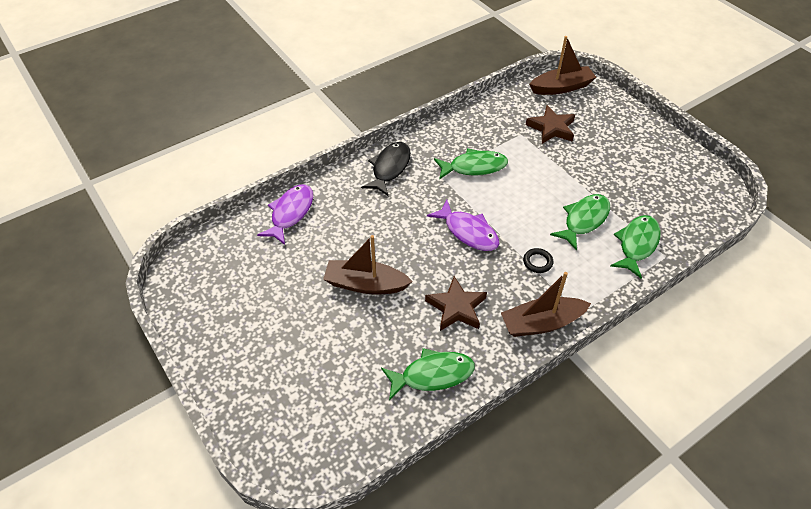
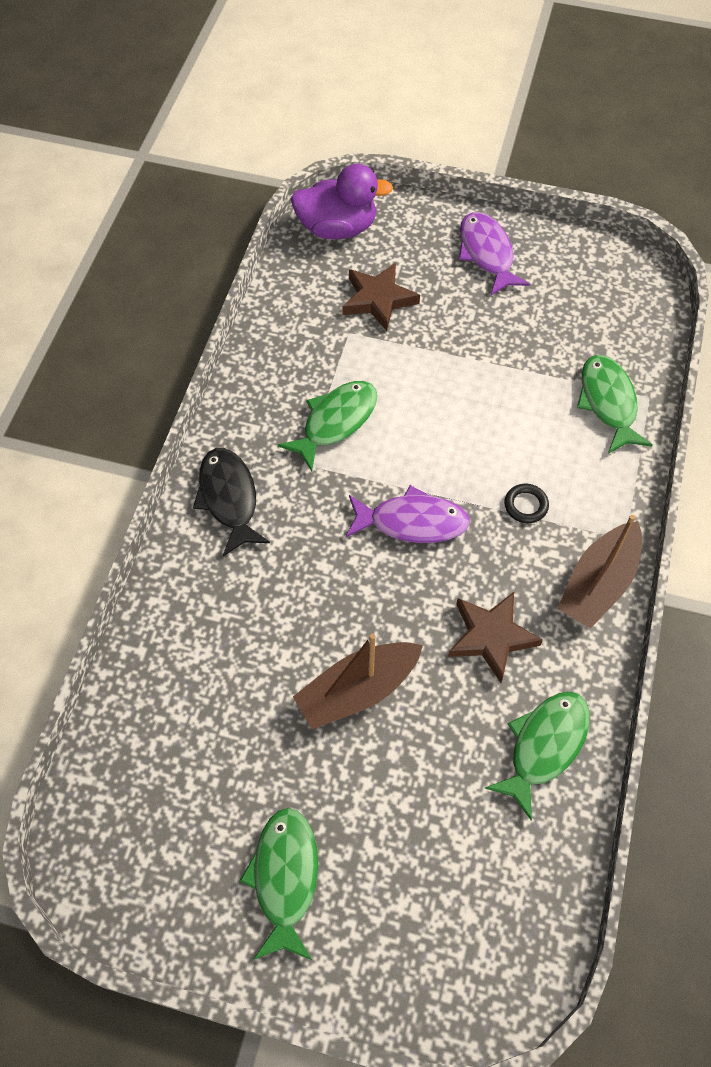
camera: 40 degrees left, 10 degrees up
(290, 213) = (160, 663): purple fish -> purple fish (487, 253)
(561, 87) = (337, 228): brown boat -> purple duck
(584, 220) = (526, 410): green fish -> green fish (285, 878)

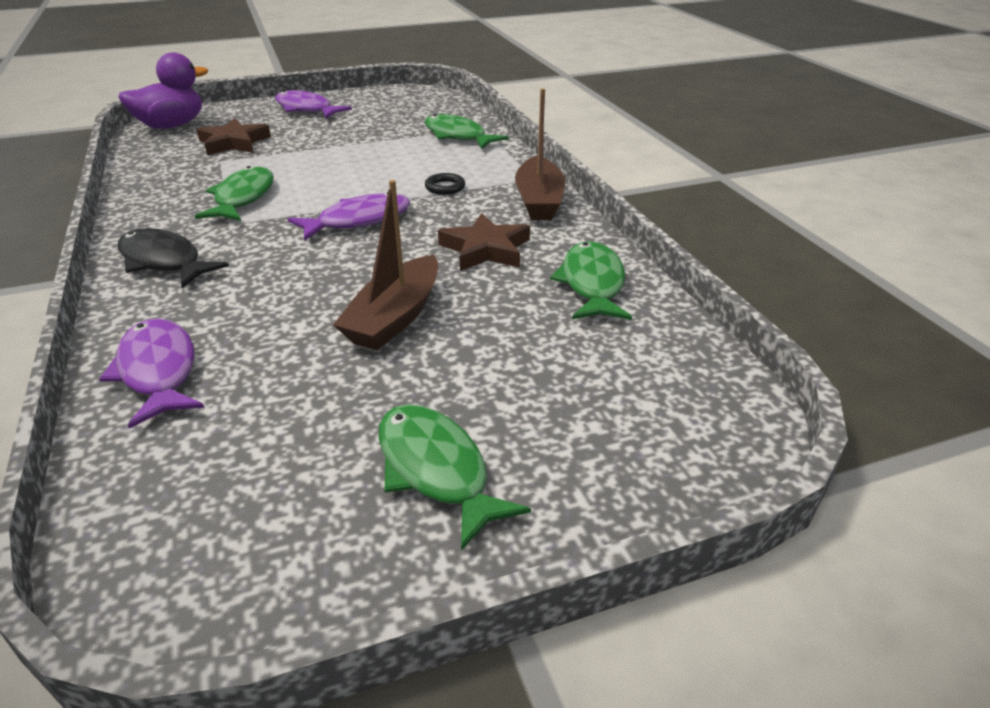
camera: 35 degrees left, 25 degrees down
(168, 653) = (158, 371): none -> purple fish

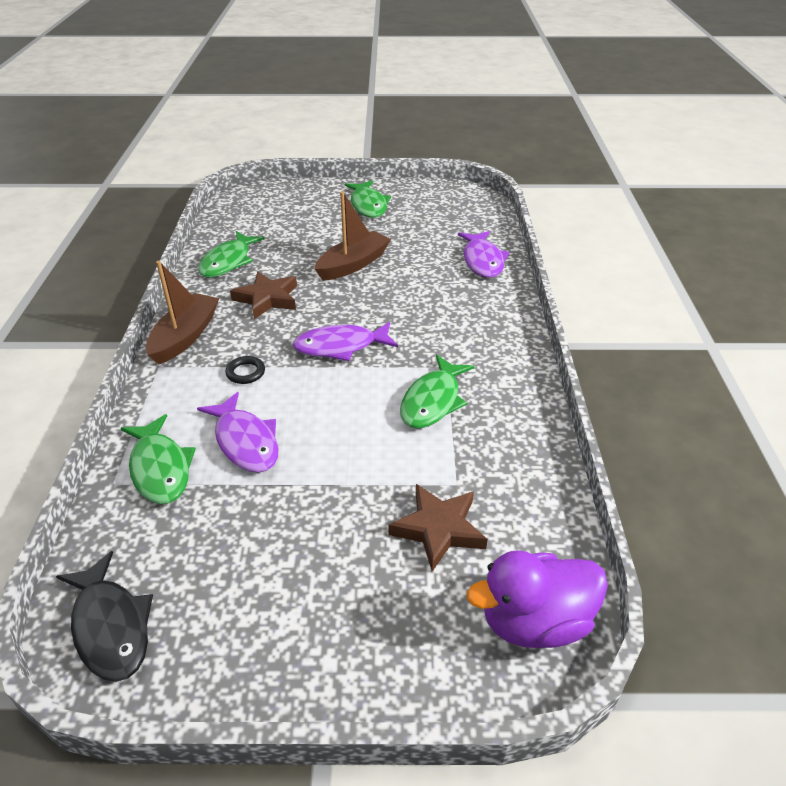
camera: 160 degrees left, 5 degrees up
(164, 261) = (493, 335): black fish -> black fish (111, 626)
(306, 109) = (314, 629): purple fish -> purple fish (245, 441)

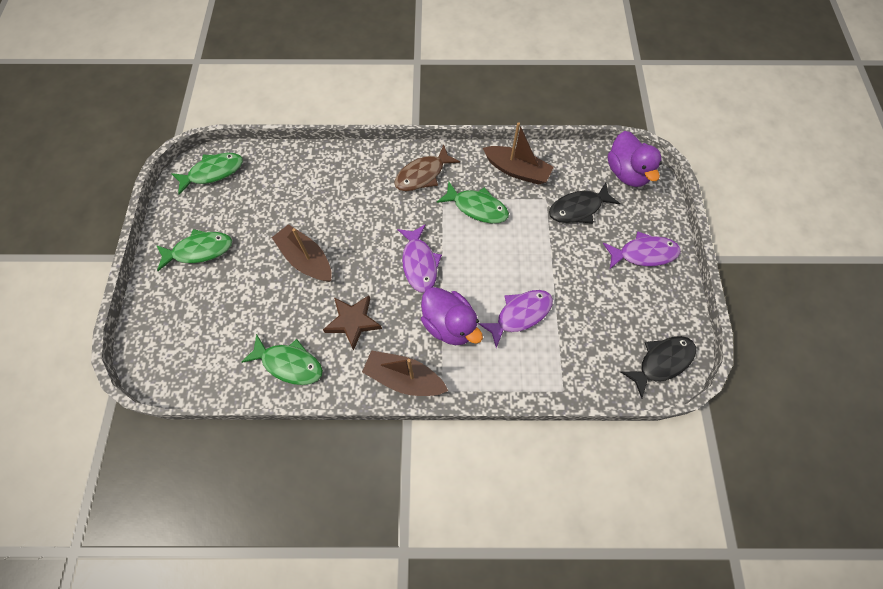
camera: 90 degrees left, 25 degrees up
(160, 468) = (547, 363): green fish -> green fish (213, 172)
(245, 372) = (449, 325): black ring -> purple duck
(439, 529) = (578, 208): brown star -> black fish
(482, 261) = (310, 168): purple fish -> purple fish (643, 253)
(486, 348) = (423, 175): none -> brown fish
(511, 449) = (517, 170): none -> brown boat

